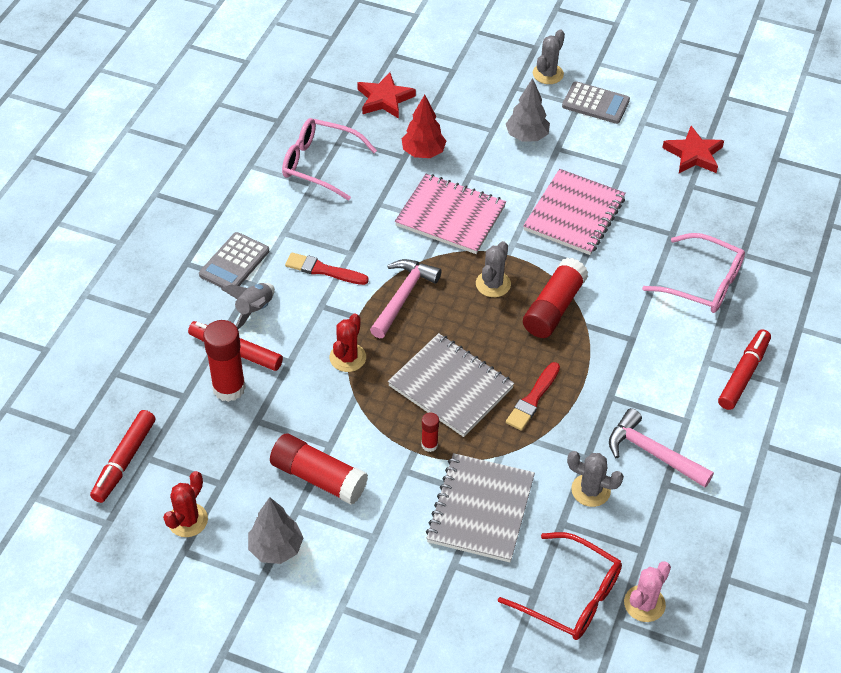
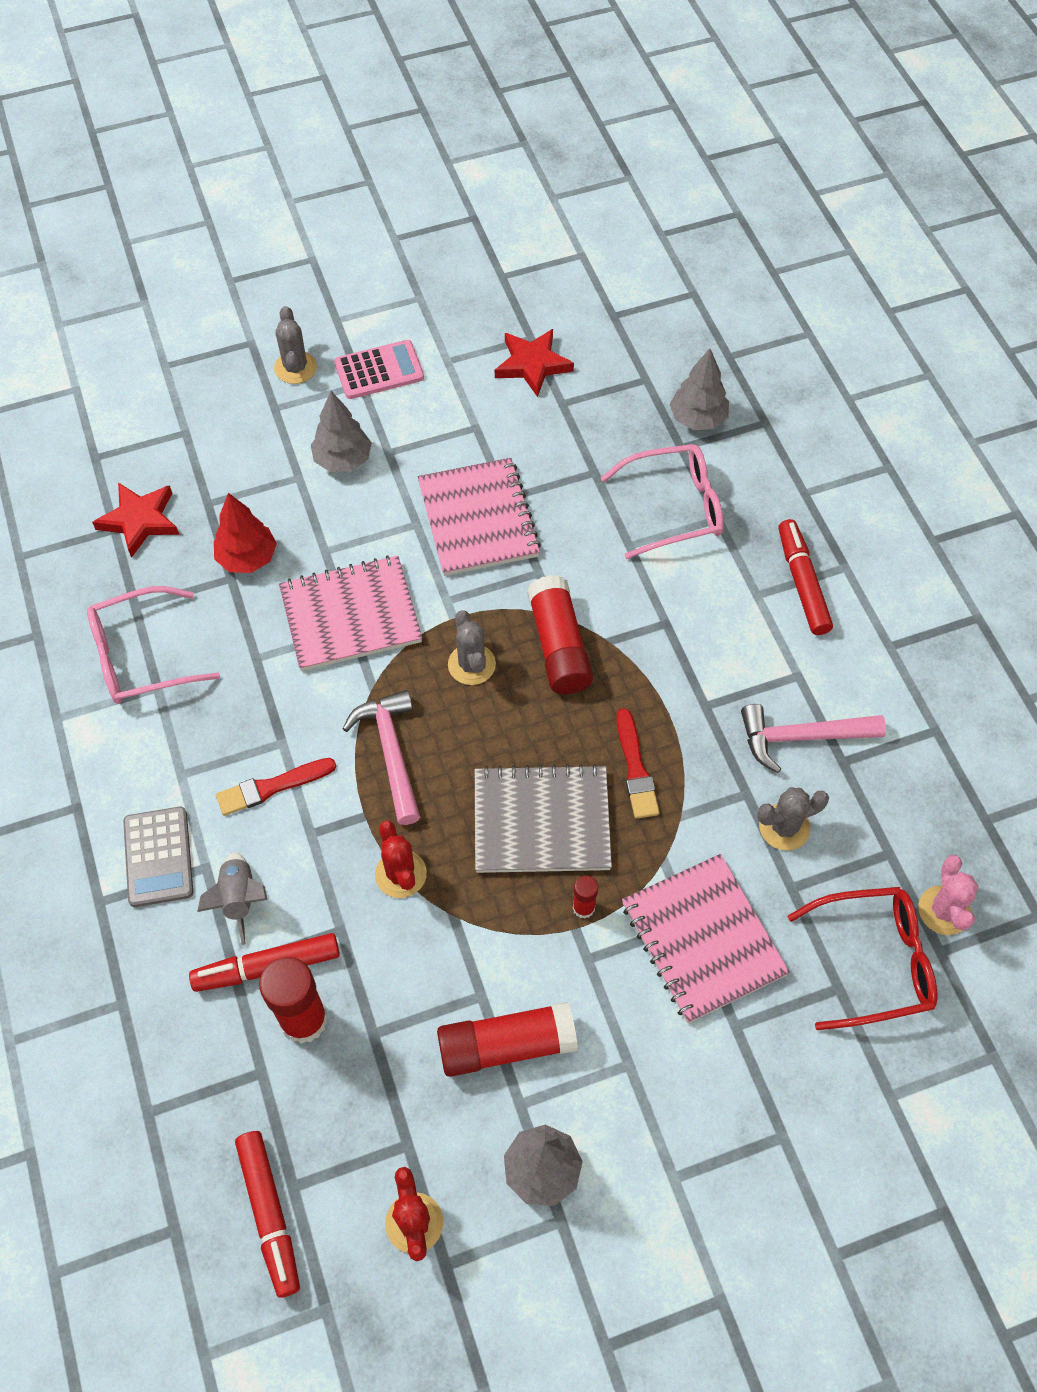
camera: 40 degrees left, 10 degrees up
(480, 509) = (703, 939): grey notebook -> pink notebook
(595, 103) = (379, 370): grey calculator -> pink calculator
(770, 246) = (698, 419): none -> grey tree

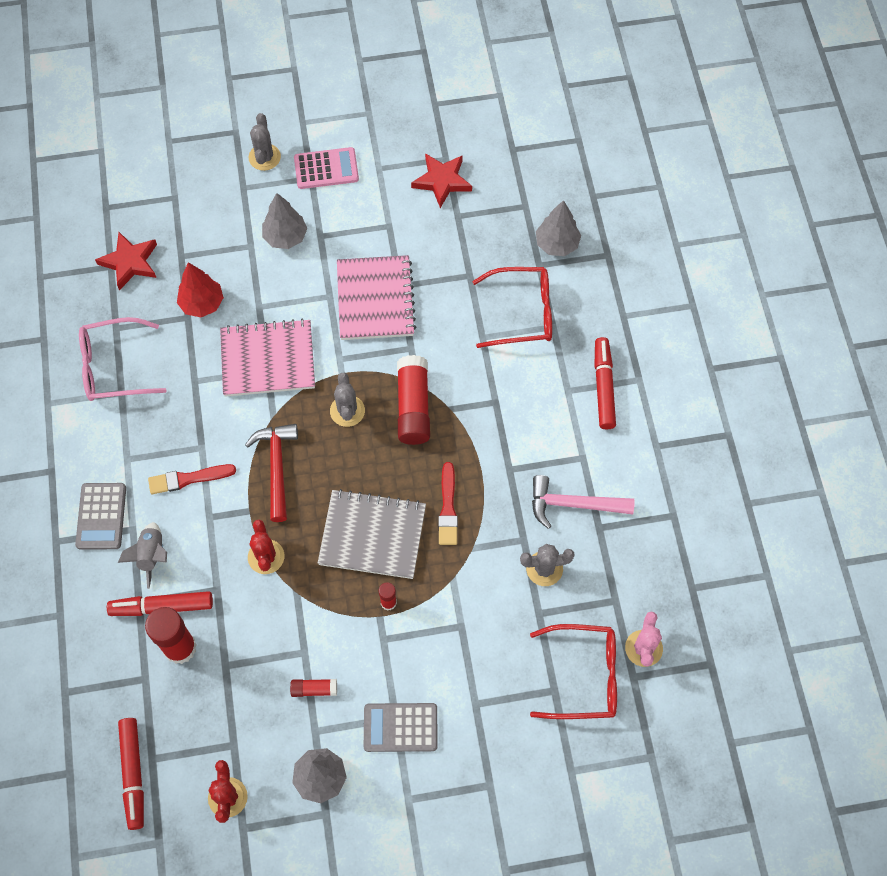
camera: 10 degrees right, 5 degrees up
(391, 753) = (276, 467): pink hammer -> red hammer
(506, 1045) = (314, 689): red glue stick -> red glue stick, size x0.49
(639, 1077) = (400, 727): none -> grey calculator
(674, 508) = (523, 313): pink glasses -> red glasses
(703, 939) = (467, 639): pink notebook -> none

